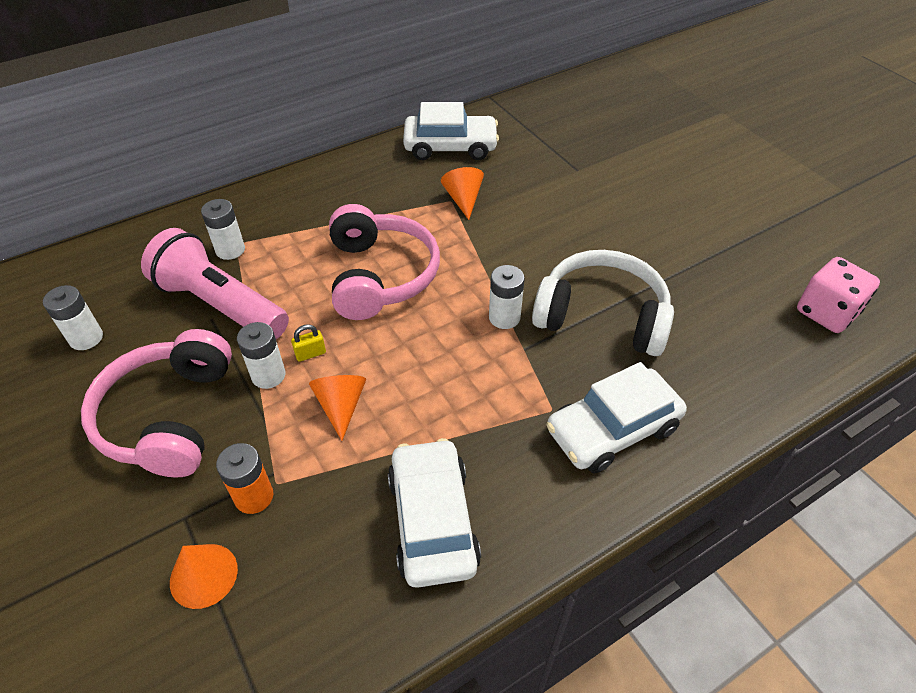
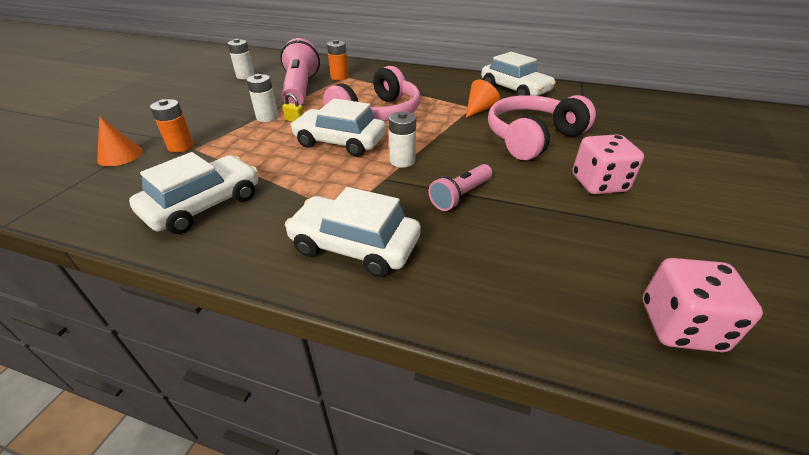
camera: 50 degrees right, 10 degrees down
(169, 416) = (216, 108): pink headphones -> pink headphones (532, 138)
(230, 250) = (339, 77): white battery -> orange battery
(341, 406) = (266, 142): orange cone -> none
(412, 342) = (340, 142): none -> white car
(602, 316) = (460, 196): white headphones -> pink flashlight
(661, 226) = (598, 183): none -> pink dice

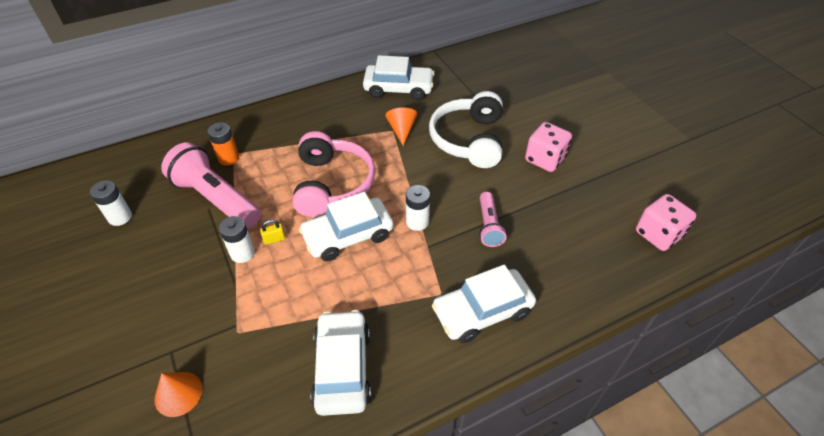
camera: 45 degrees left, 10 degrees up
(181, 146) = (220, 340): orange battery -> none
(532, 138) = (469, 140): pink headphones -> white headphones

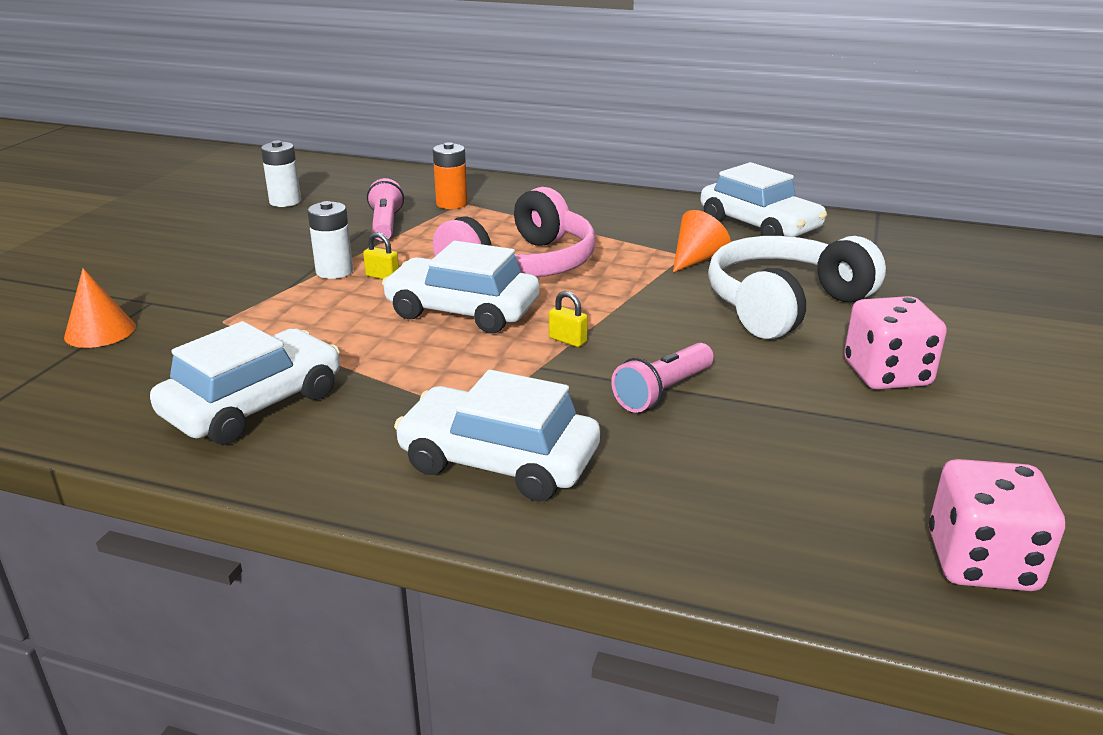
camera: 45 degrees right, 20 degrees down
(216, 199) = (385, 225): pink flashlight -> pink flashlight, size x0.55
(417, 222) = (567, 340): white battery -> yellow padlock

